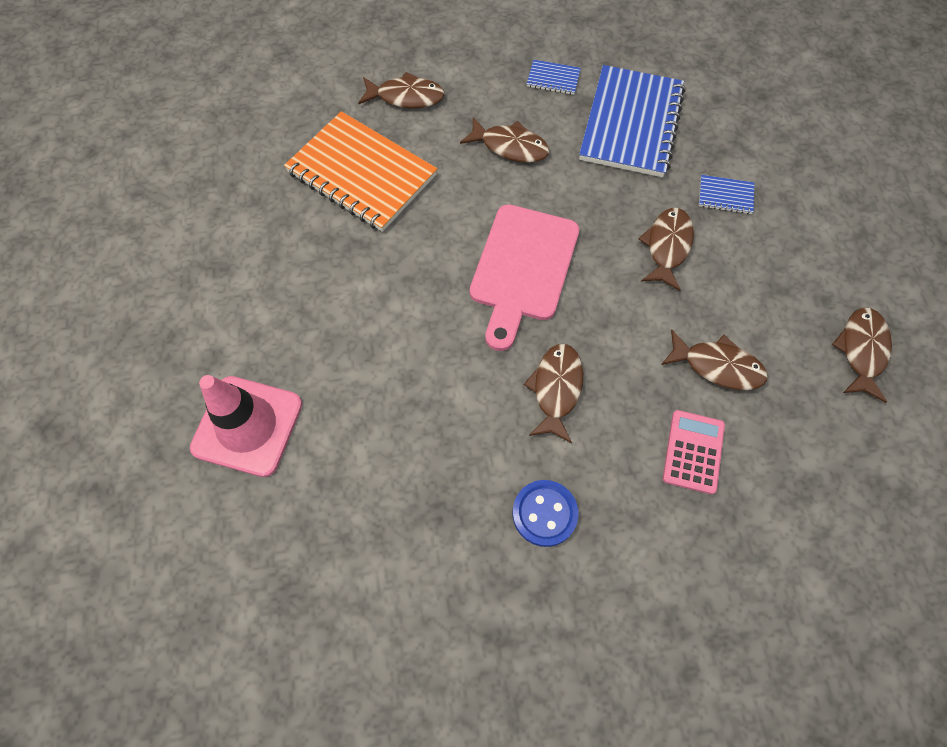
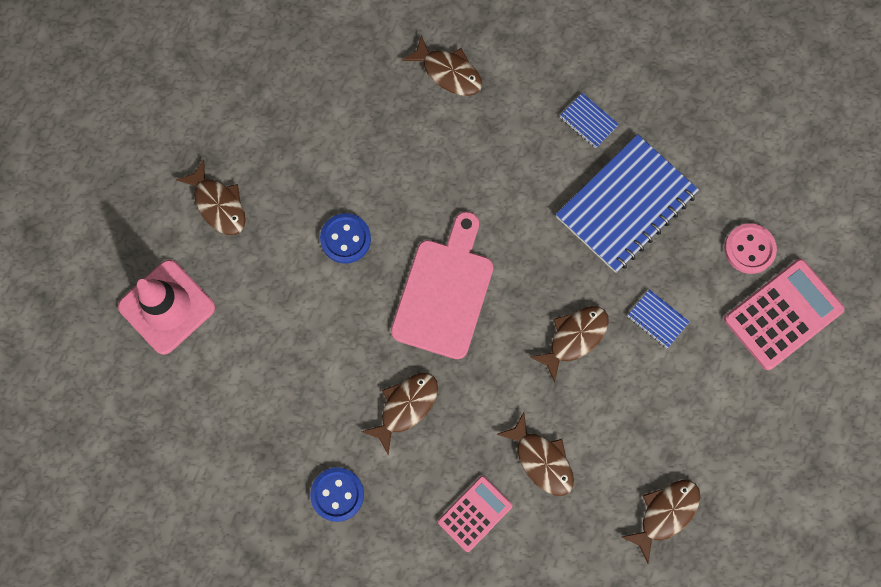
camera: 30 degrees right, 10 degrees up
(361, 174) = (367, 132): orange notebook -> none
(398, 271) = (345, 239): none -> blue button
(510, 146) = (506, 171): brown fish -> brown fish (218, 204)
(523, 269) = (444, 292): pink cutting board -> pink cutting board turned 150 degrees clockwise
(755, 108) = (749, 249): none -> pink button
(821, 141) = (783, 314): none -> pink calculator

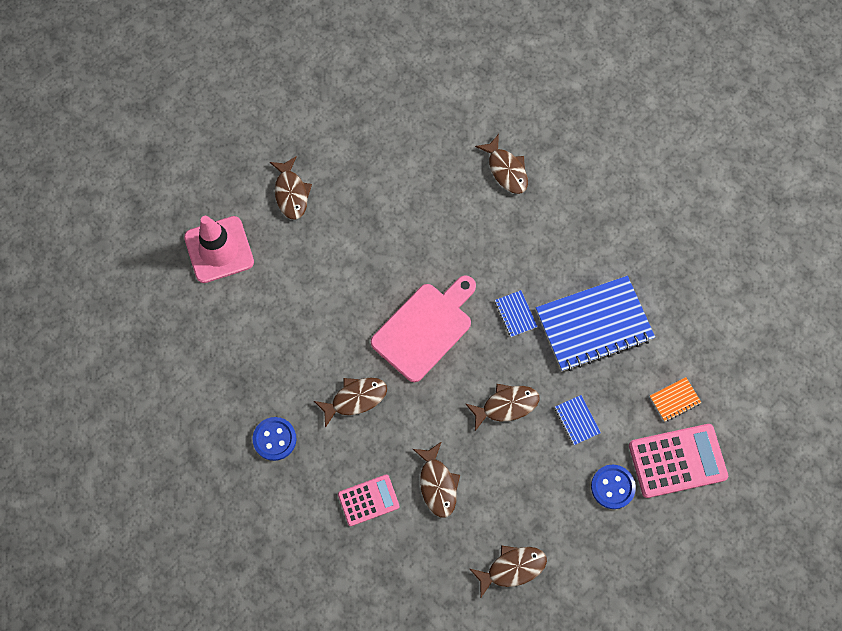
camera: 25 degrees right, 5 degrees down
(345, 239) = (371, 258): blue button -> blue button (612, 487)
(588, 121) = (595, 250): blue notebook -> blue notebook (515, 314)
(749, 249) = (674, 400): pink button -> orange notebook

